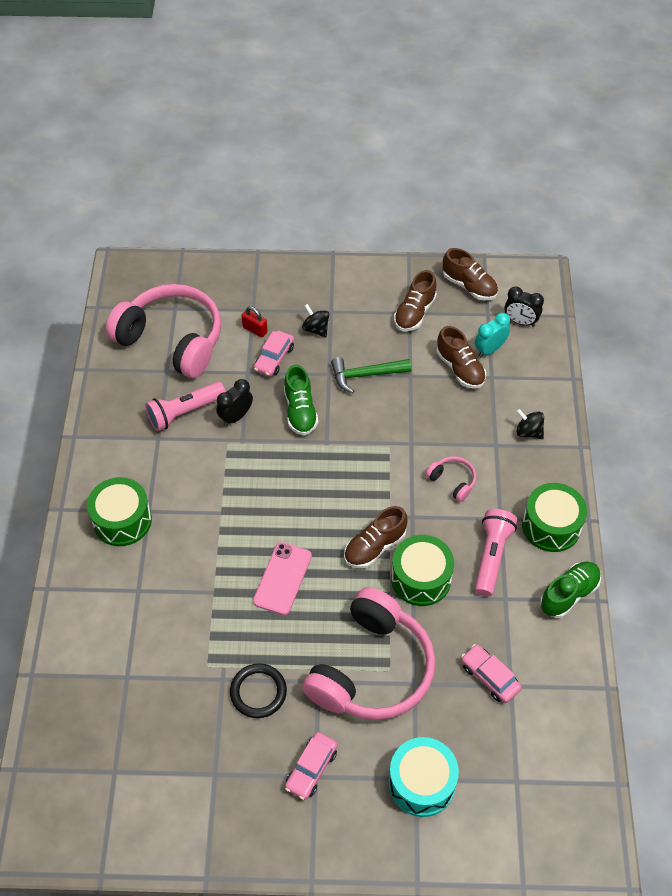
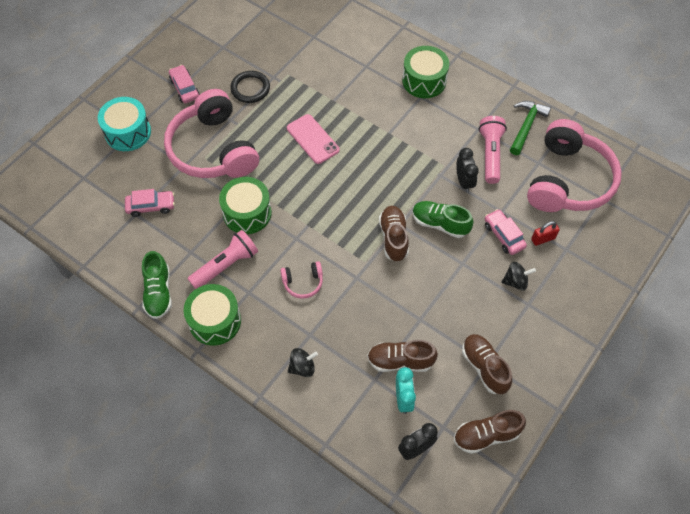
camera: 125 degrees right, 5 degrees up
(172, 340) = (568, 180): pink headphones -> pink headphones turned 45 degrees counterclockwise
(365, 375) = (443, 287): green hammer -> green hammer (526, 126)
(375, 547) = (292, 202): brown shoe -> brown shoe (393, 238)
(491, 556) = (226, 265): pink flashlight -> pink flashlight turned 90 degrees counterclockwise

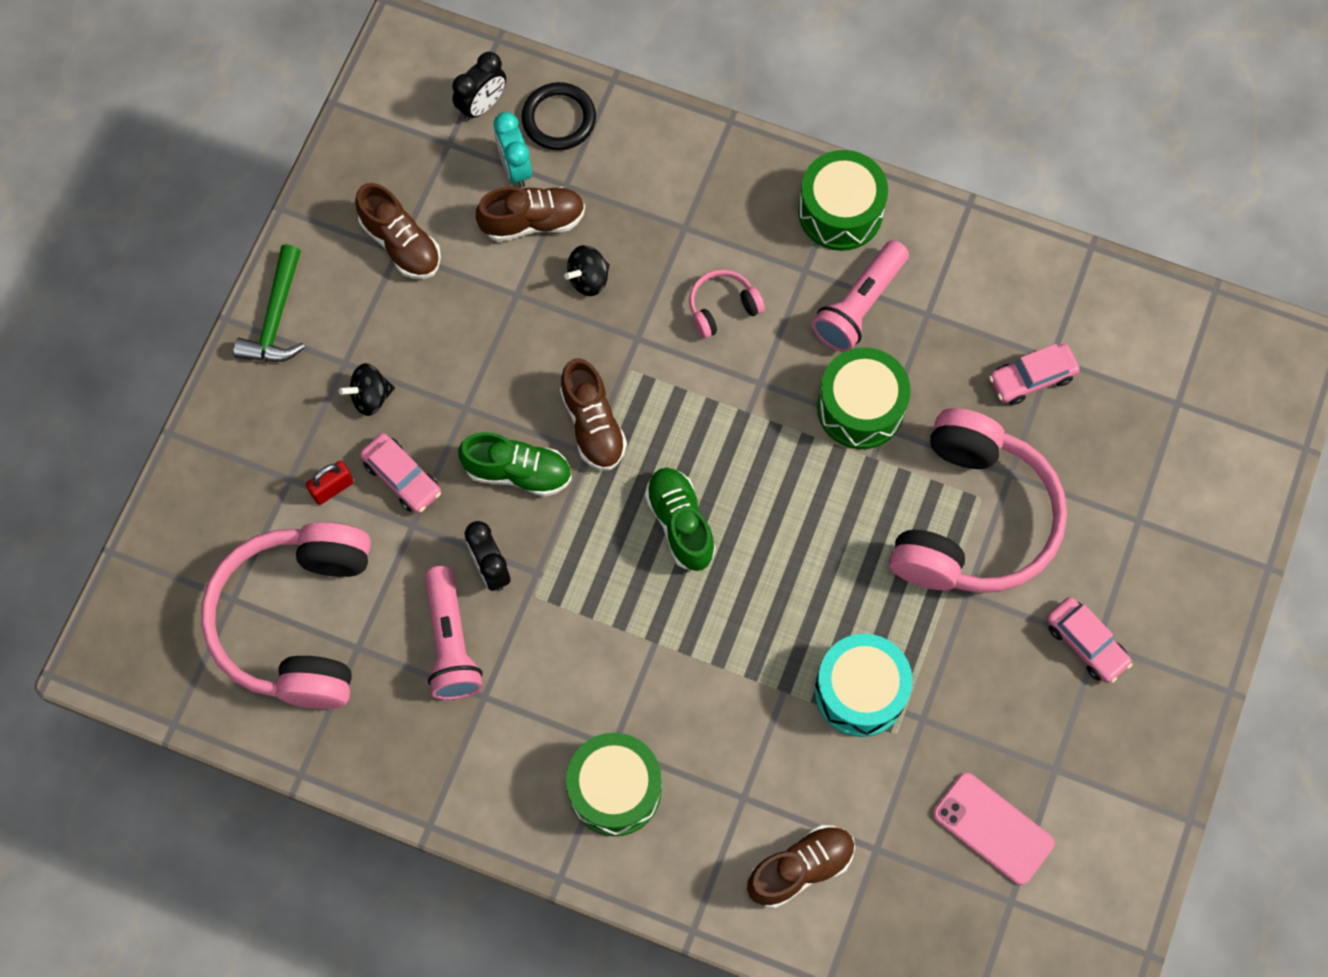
camera: 165 degrees right, 10 degrees up
(128, 132) = (1146, 515): turquoise drum -> turquoise drum (860, 691)
(158, 292) = (948, 234): green shoe -> green shoe (680, 523)
(213, 149) = (972, 519): pink headphones -> pink headphones turned 60 degrees clockwise
(250, 88) = (957, 677): black ring -> black ring (559, 119)
(302, 367) = (680, 176): black spinning top -> black spinning top (588, 279)
(312, 139) = (795, 590): pink phone -> pink phone (993, 828)
(486, 435) = (383, 147): brown shoe -> brown shoe (800, 868)
(526, 126) = (390, 728): green hammer -> green hammer (276, 318)

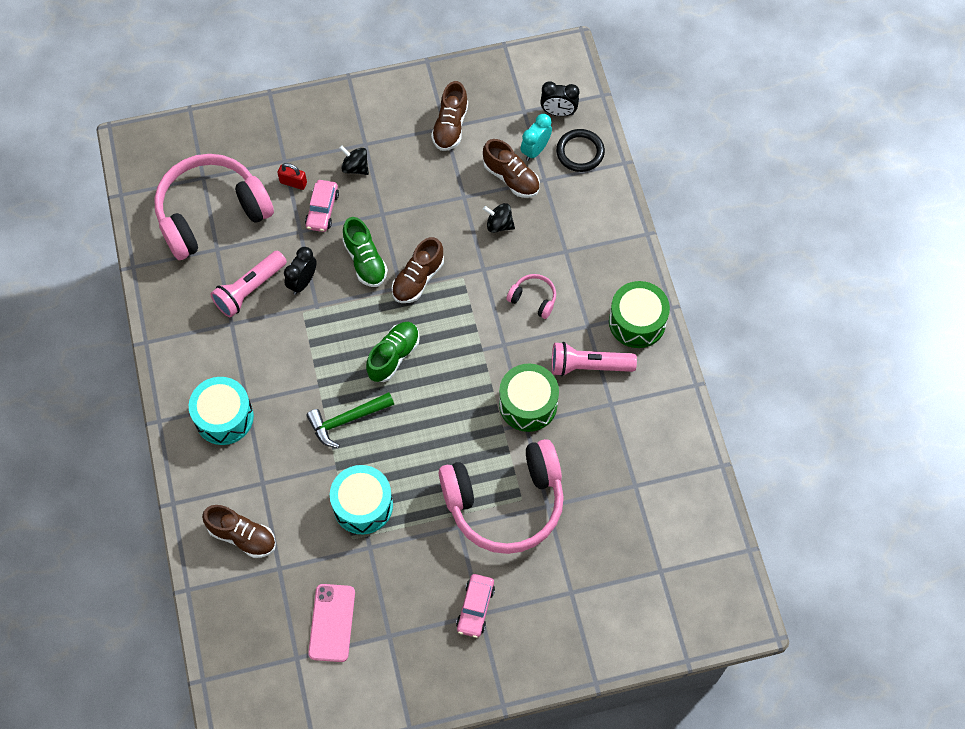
camera: 55 degrees right, 5 degrees down
(276, 318) = (365, 98): green hammer -> green hammer (346, 420)
(615, 789) = (224, 417): green drum -> turquoise drum
(1031, 378) = (614, 482): pink car -> none

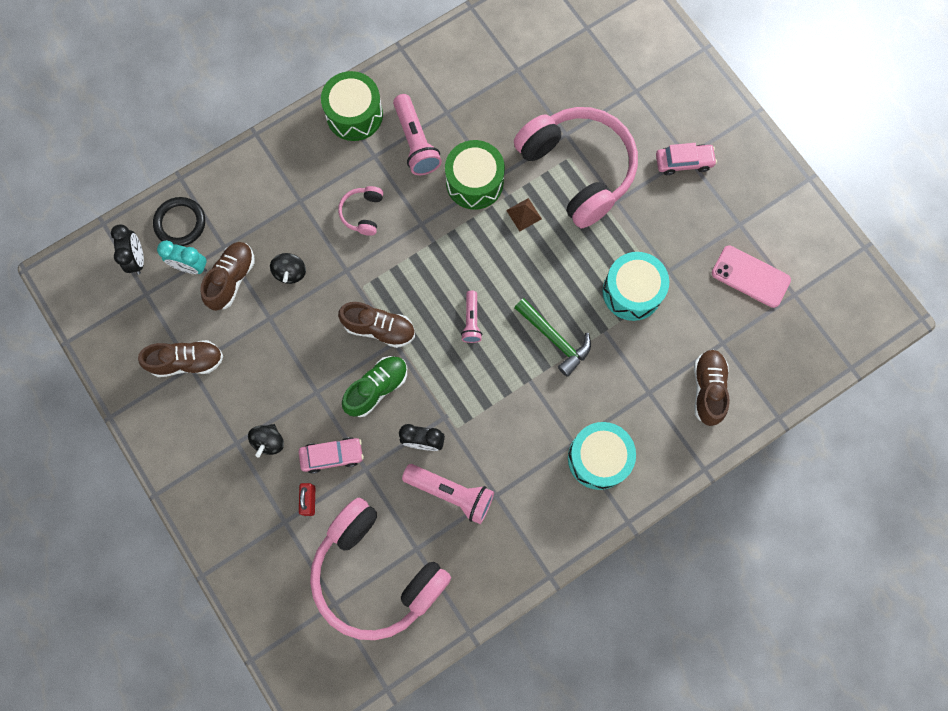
camera: 110 degrees left, 10 degrees up
(332, 623) = (750, 276): pink phone -> pink phone turned 45 degrees clockwise
(393, 356) = (471, 321): green shoe -> pink flashlight
(478, 436) = (524, 214): none -> brown pyramid

